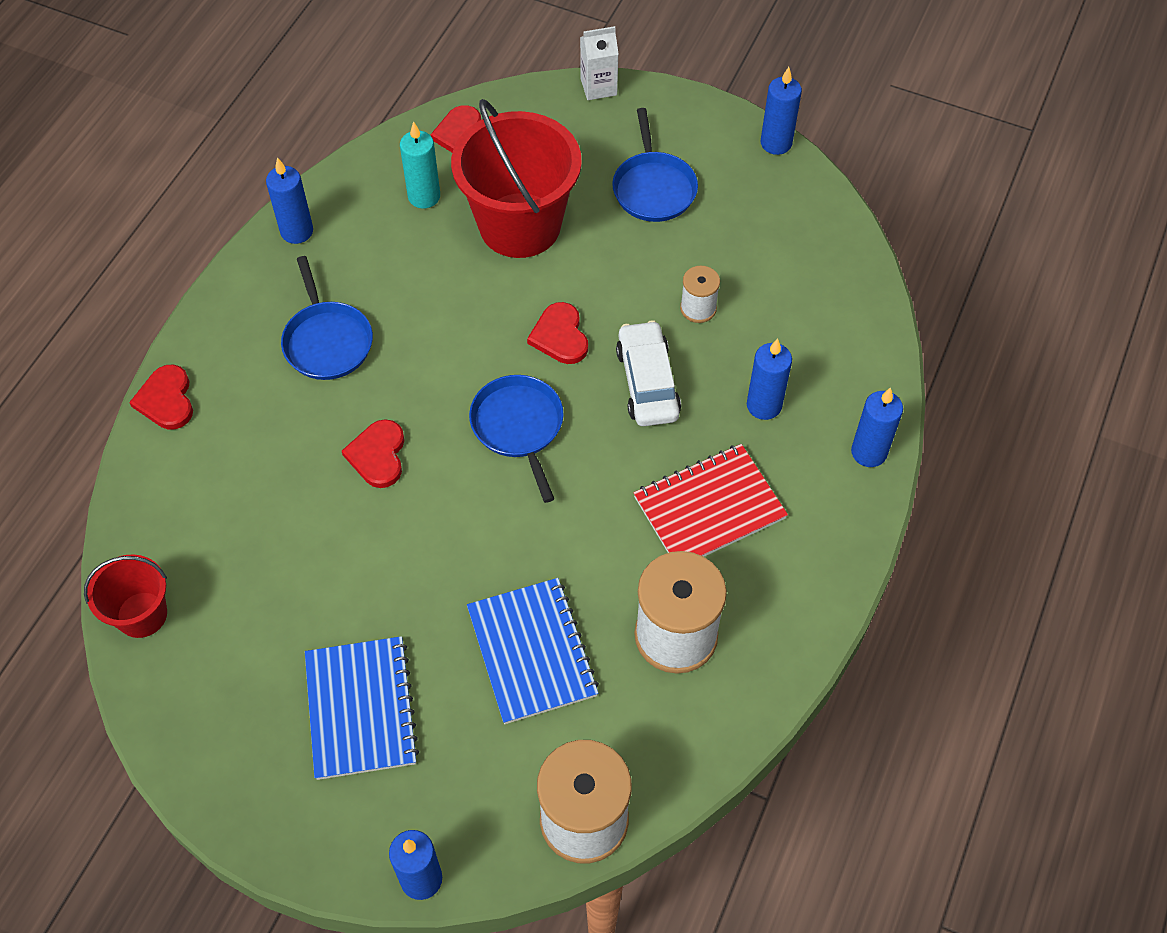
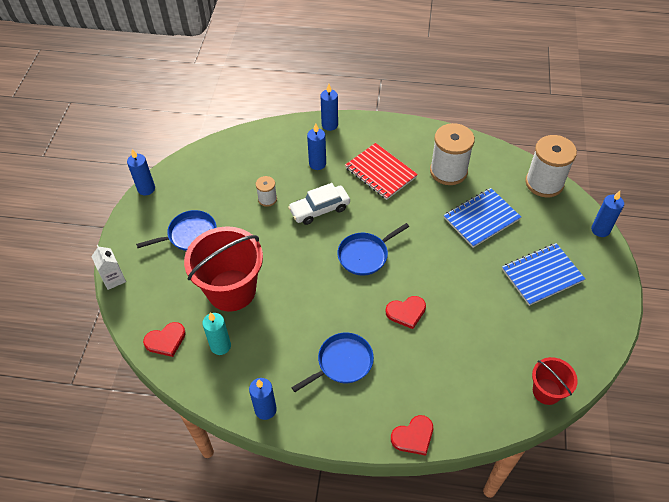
camera: 105 degrees left, 5 degrees down
(560, 336) = (303, 252): red heart -> none

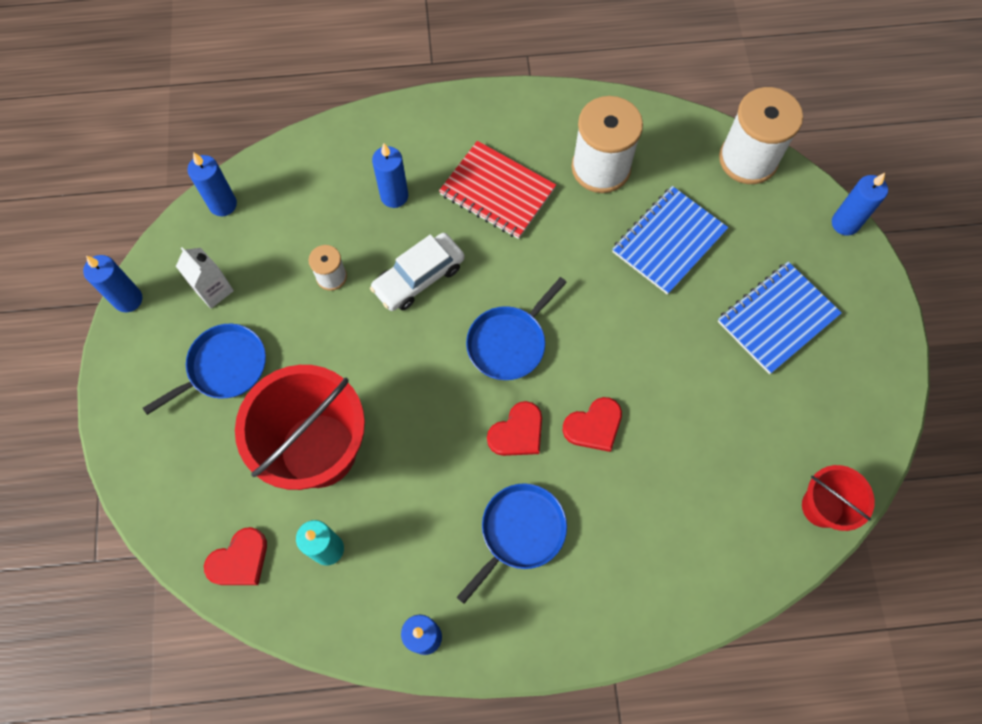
camera: 15 degrees left, 15 degrees up
(114, 279) = (123, 473): white carton -> white carton (213, 290)
(329, 125) = (395, 120): blue candle -> blue candle (223, 204)
(413, 436) = (651, 625): red heart -> red heart (517, 432)

